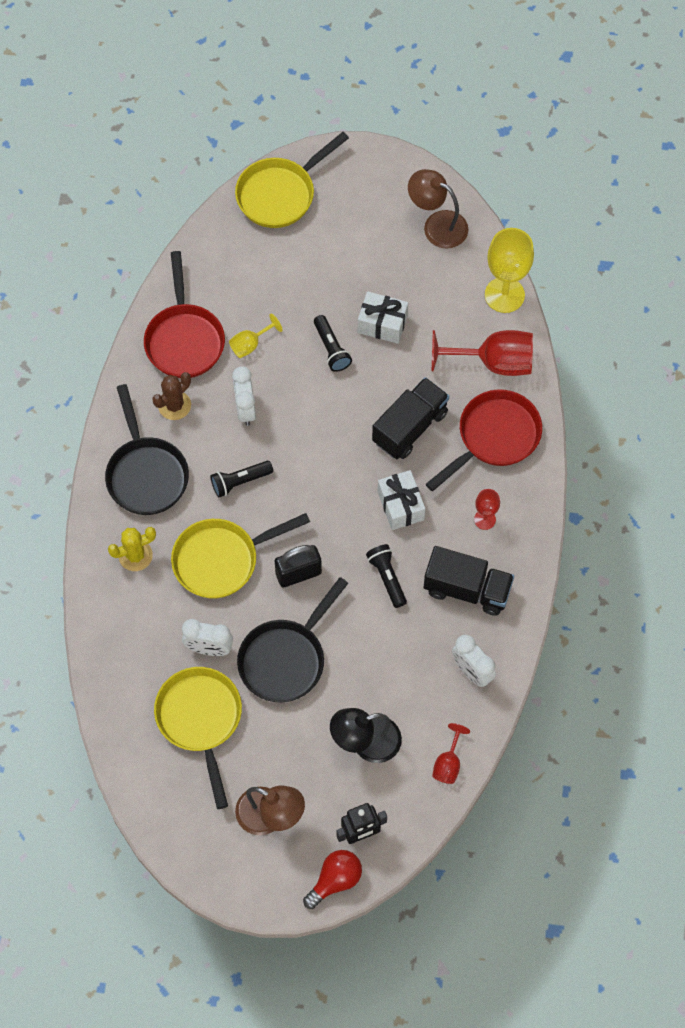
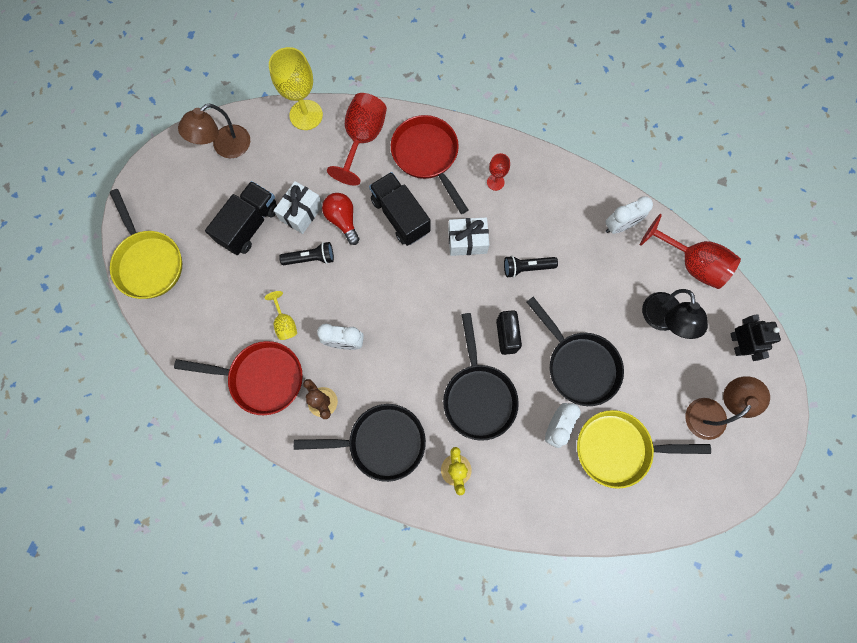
camera: 75 degrees left, 10 degrees up
(221, 560) = (478, 396): yellow pan -> black pan
(240, 482) = (411, 363): black flashlight -> none
(335, 880) = (772, 373): red light bulb -> red light bulb (343, 220)
(448, 763) = (691, 263): red goblet -> red goblet, size x1.93
(467, 589) = (550, 211): black truck -> black truck (249, 225)

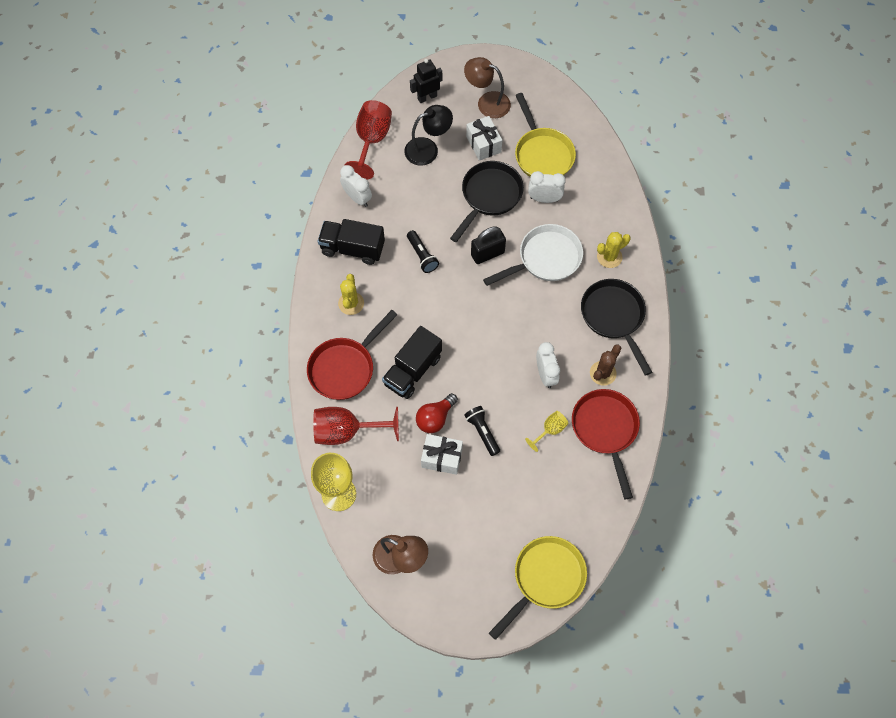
camera: 110 degrees left, 10 degrees down
(249, 225) = (472, 500): black truck -> black truck (352, 248)
(467, 241) = (415, 308): white gift -> white gift (483, 144)
(478, 396) = (545, 259): black pan -> white pan
(495, 182) = (351, 303): red goblet -> yellow cactus

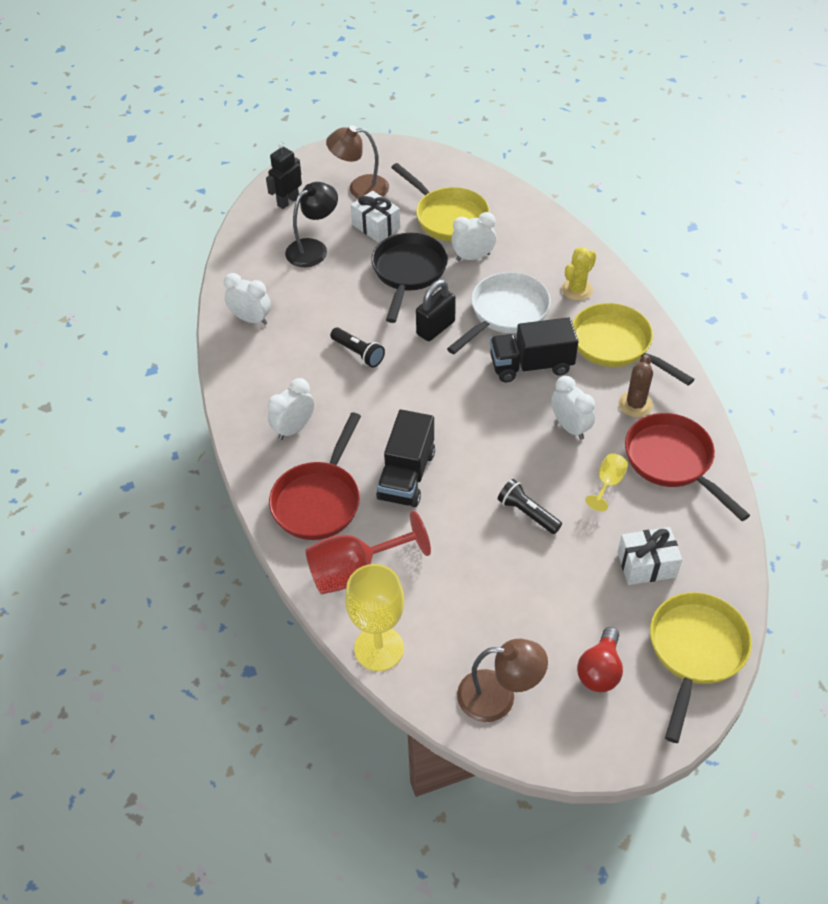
camera: 20 degrees left, 15 degrees down
(351, 303) = (294, 428): yellow cactus -> white clock
(352, 248) = (269, 371): black truck -> black truck (531, 365)
(371, 141) = (242, 259): red goblet -> none
(435, 418) = (461, 518): red light bulb -> red light bulb (600, 670)
(442, 458) = (492, 559): white gift -> white gift (646, 565)
(614, 317) = (615, 345): black pan -> yellow pan

